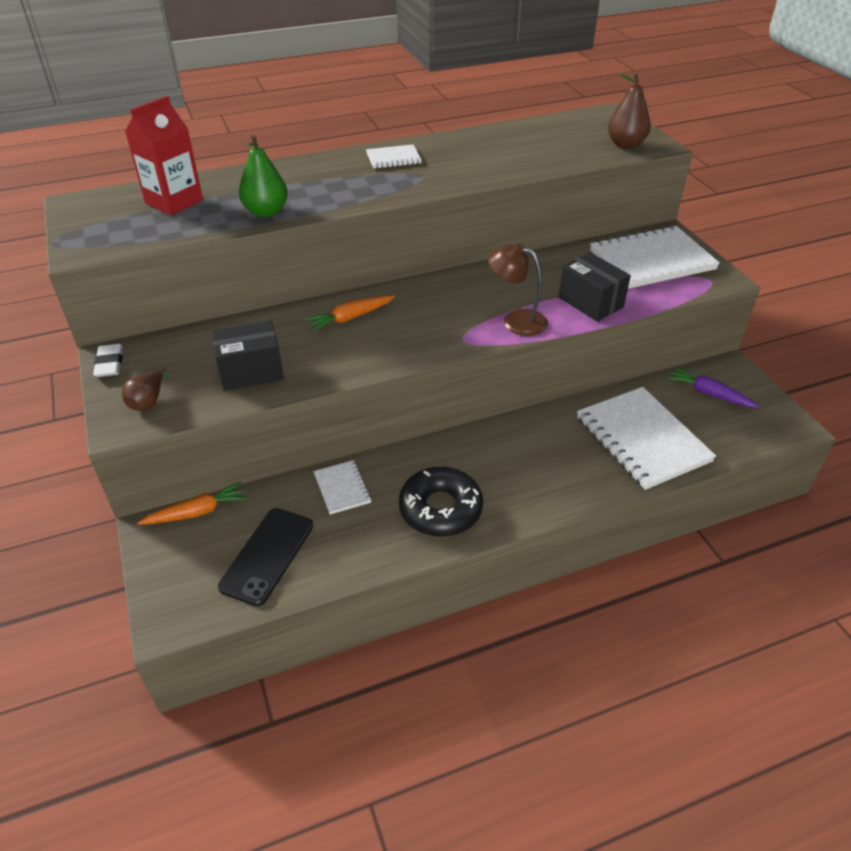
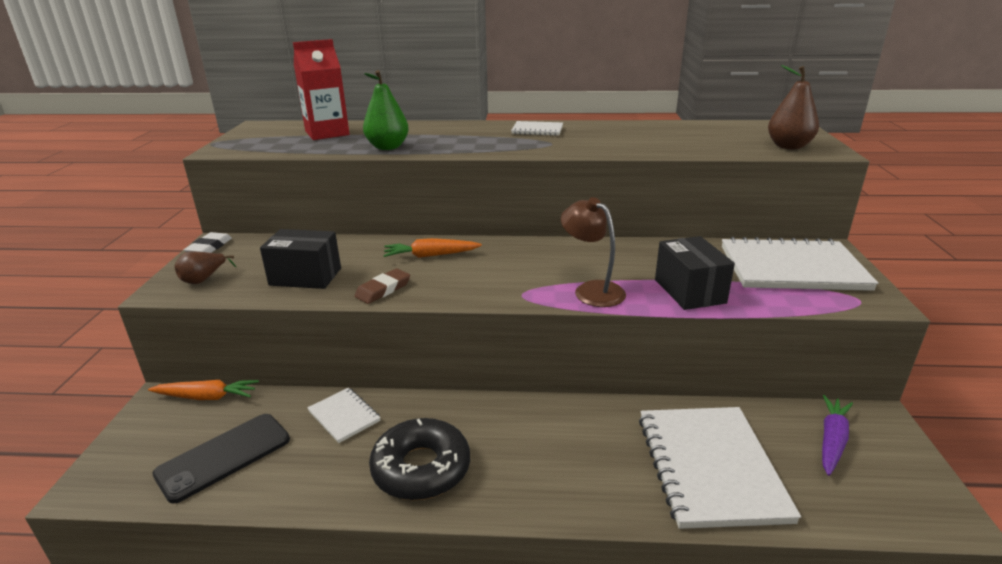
camera: 25 degrees right, 15 degrees down
(339, 366) = (383, 289): none -> brown eraser
(342, 488) = (344, 416): white notebook -> white notebook turned 45 degrees counterclockwise
(709, 393) = (831, 440): purple carrot -> purple carrot turned 60 degrees clockwise

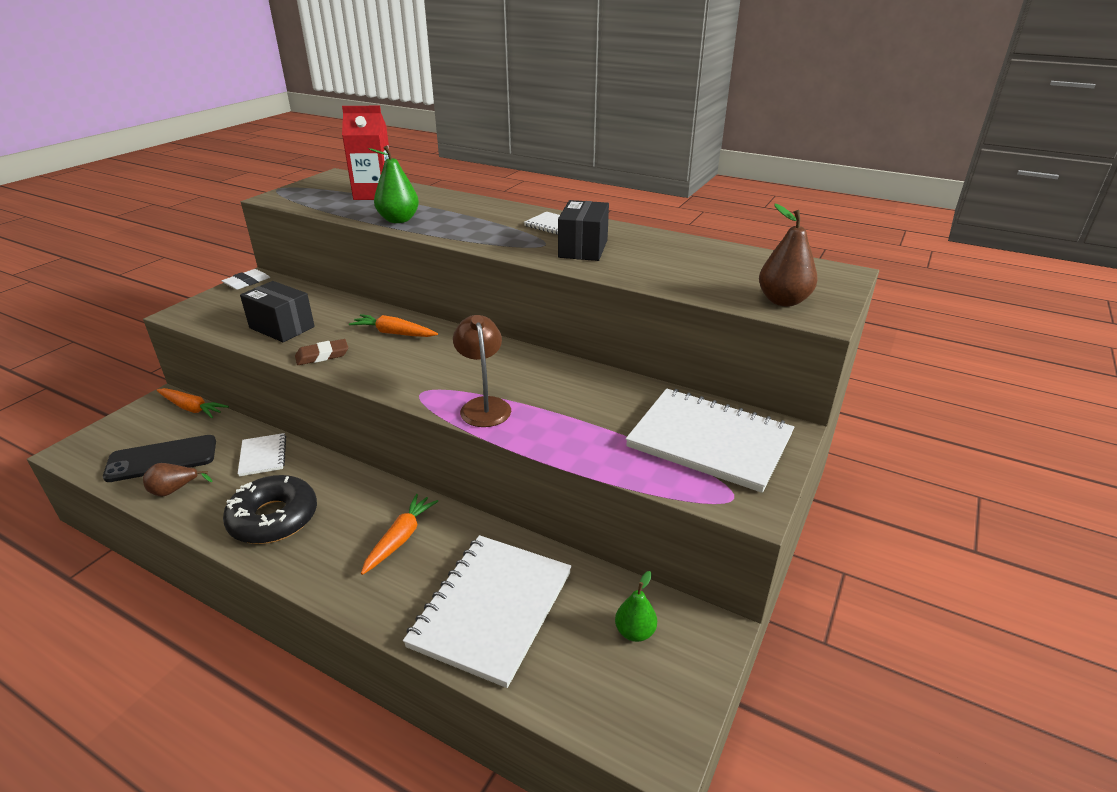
camera: 25 degrees right, 5 degrees up
(204, 279) = (214, 310): brown pear -> brown pear (174, 490)
(566, 441) = (400, 538): none -> orange carrot
(689, 291) = (570, 434): black box -> black box (583, 248)
(831, 440) = (635, 632): purple carrot -> green pear

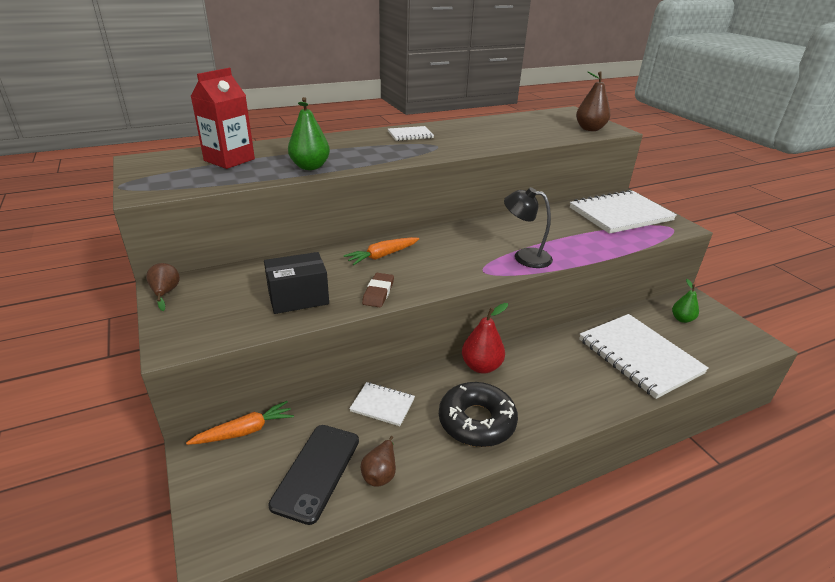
camera: 55 degrees left, 0 degrees up
(247, 282) = (165, 293): white eraser -> brown pear
(365, 490) = (481, 366): none -> red pear
(400, 538) = (549, 368): orange carrot -> none
(484, 406) = (524, 256): brown lamp -> black lamp
(583, 248) = (460, 140): black box -> none

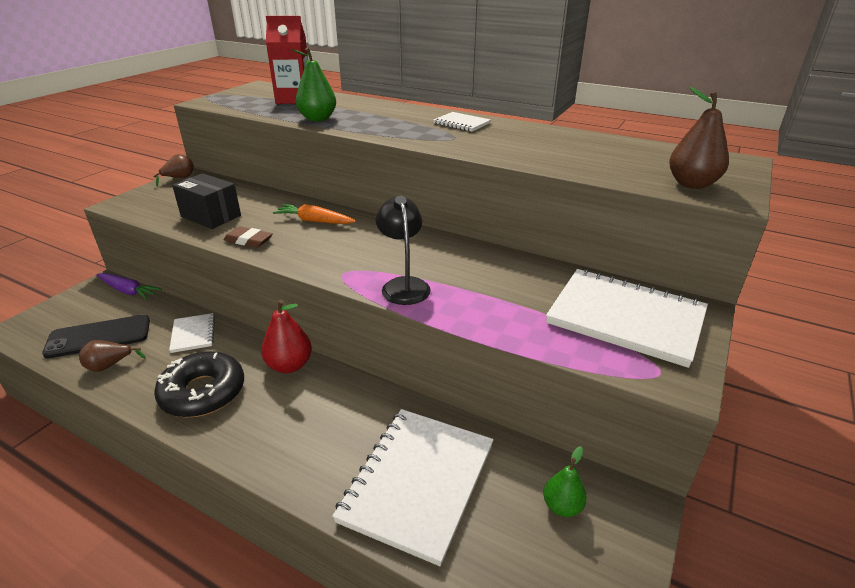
camera: 55 degrees right, 0 degrees up
(245, 431) = (128, 291): orange carrot -> purple carrot
(378, 293) = (248, 240): brown eraser -> brown eraser turned 45 degrees clockwise

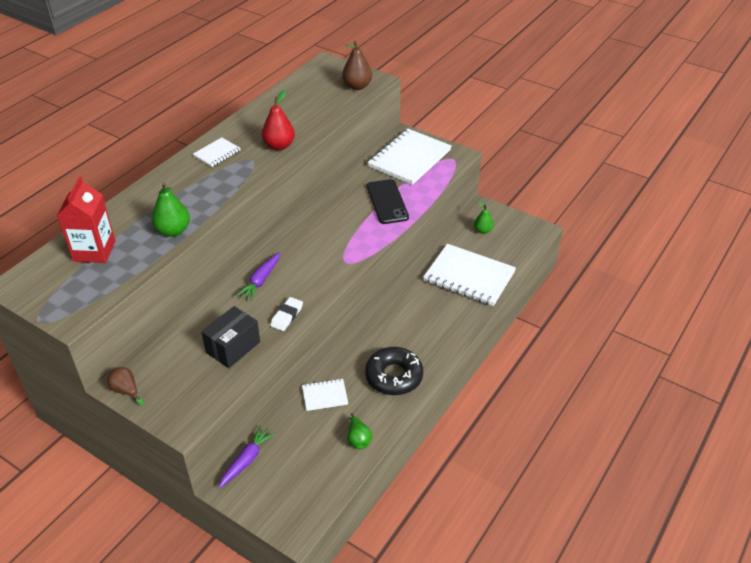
camera: 85 degrees left, 10 degrees up
(99, 337) = (318, 459): black phone -> black phone (387, 202)
(109, 366) = (358, 439): brown pear -> green pear
(248, 240) = (287, 316): brown eraser -> white eraser
(289, 365) = (371, 334): red pear -> red pear (279, 146)
(314, 221) = (261, 280): orange carrot -> purple carrot
(403, 285) = (366, 235): black lamp -> none

